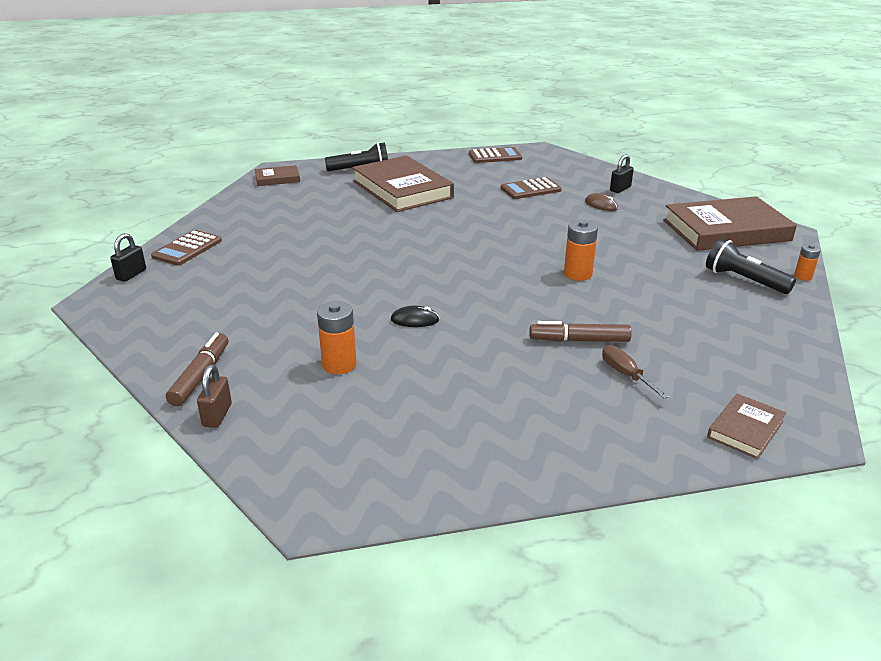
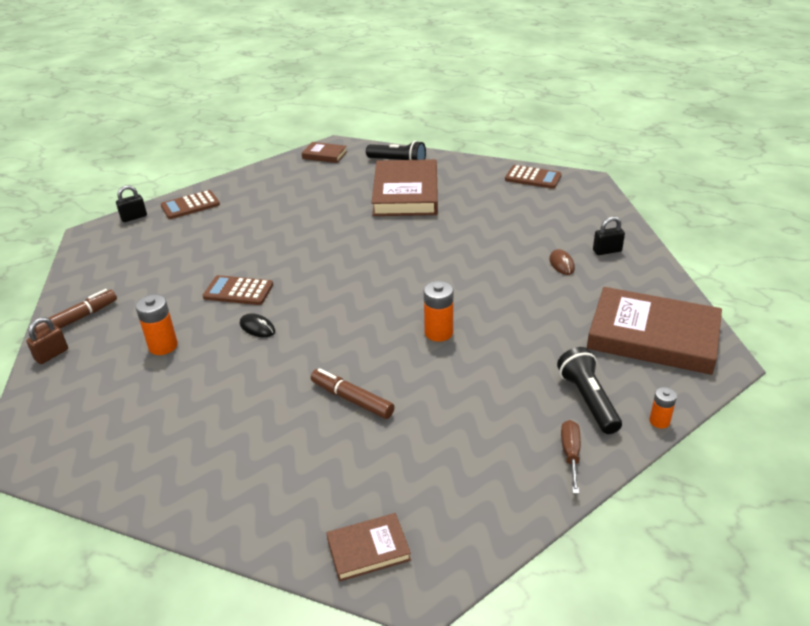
camera: 35 degrees right, 5 degrees up
(530, 189) = (517, 225): brown calculator -> brown calculator (238, 291)
(626, 375) = (344, 449): brown screwdriver -> brown screwdriver (570, 454)

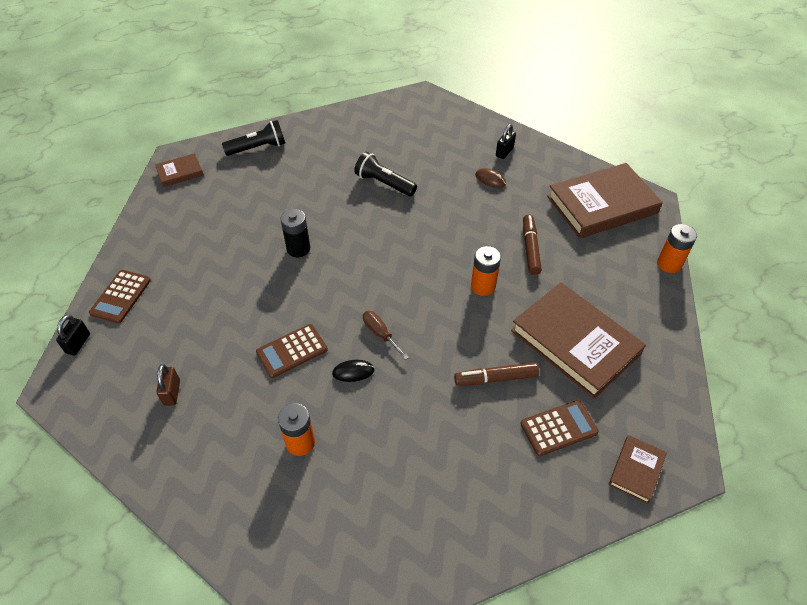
camera: 45 degrees left, 15 degrees up
(52, 355) = (211, 525): brown padlock -> brown padlock (172, 393)
(78, 319) = (183, 477): brown marker -> brown marker (530, 248)
(334, 234) = (298, 249): none -> black battery
(406, 193) = (304, 176): brown book -> brown book (575, 342)
(533, 178) = (382, 111): brown calculator -> brown calculator (558, 428)
(570, 454) = (655, 320): brown screwdriver -> brown screwdriver (380, 334)
(588, 400) = (621, 276): black flashlight -> black flashlight (384, 183)
(659, 421) = (669, 264): orange battery -> orange battery, size x1.65

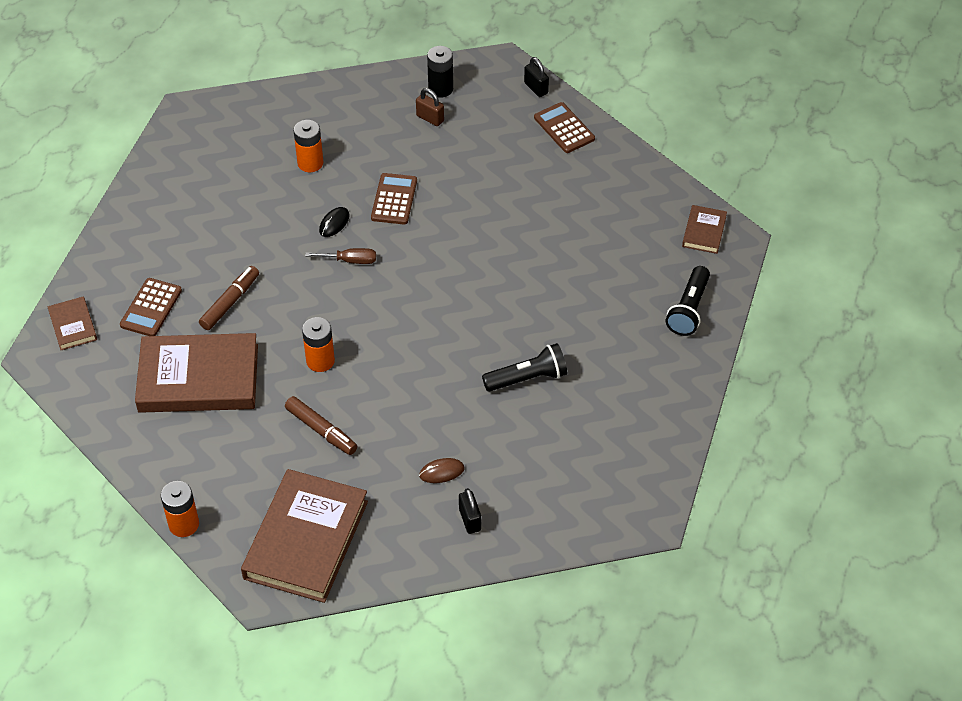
camera: 130 degrees right, 0 degrees up
(298, 249) = (503, 262): black battery -> black battery (440, 89)

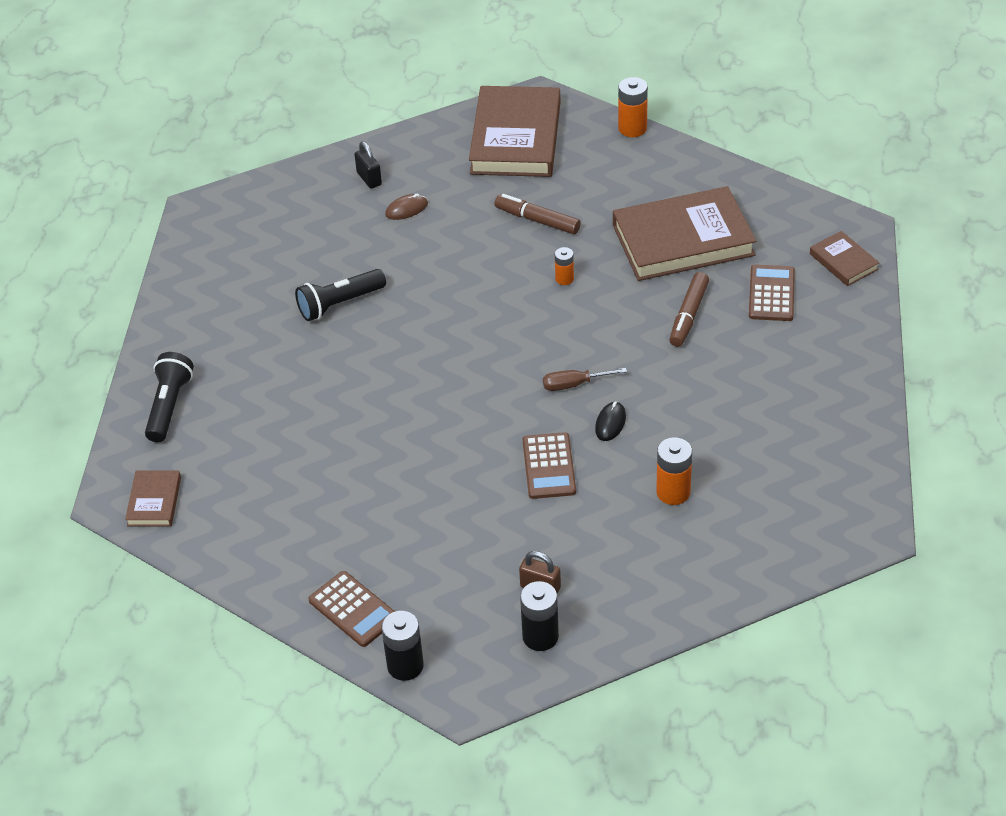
camera: 170 degrees right, 5 degrees down
(320, 361) = (564, 279): orange battery -> orange battery, size x0.60
(536, 88) = (405, 666): black padlock -> black battery

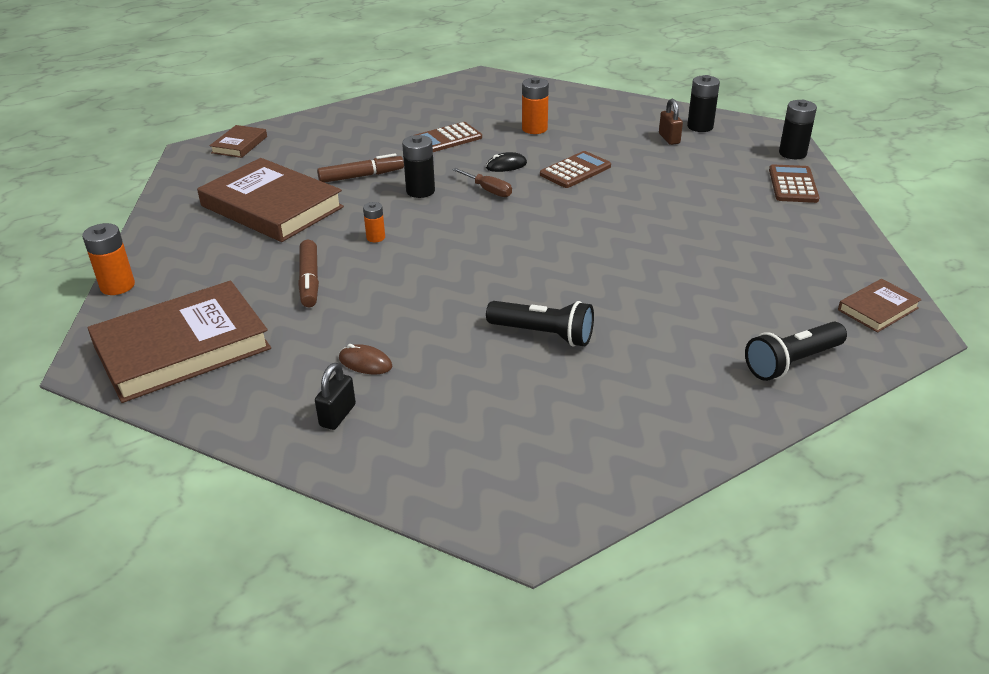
camera: 130 degrees left, 10 degrees down
(618, 340) = (420, 191): none -> black battery
(771, 294) = (303, 157): brown calculator -> brown calculator (447, 139)

